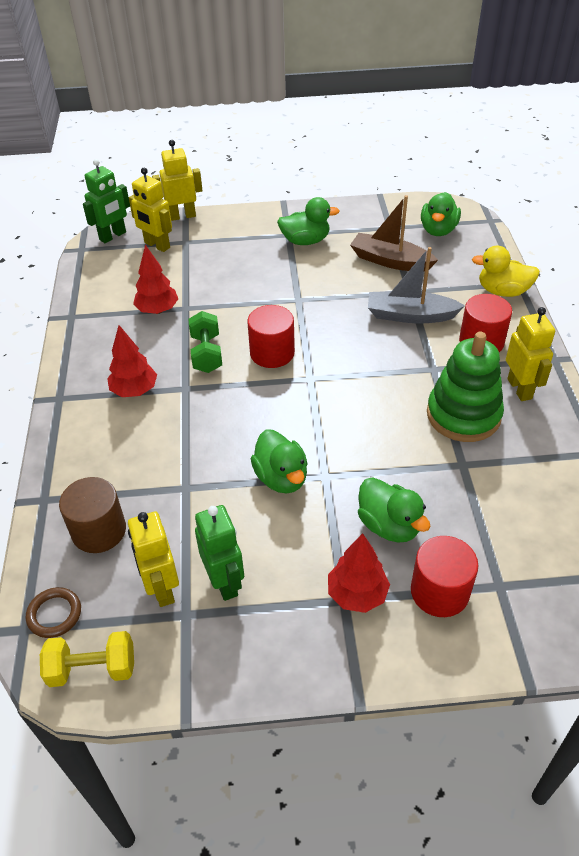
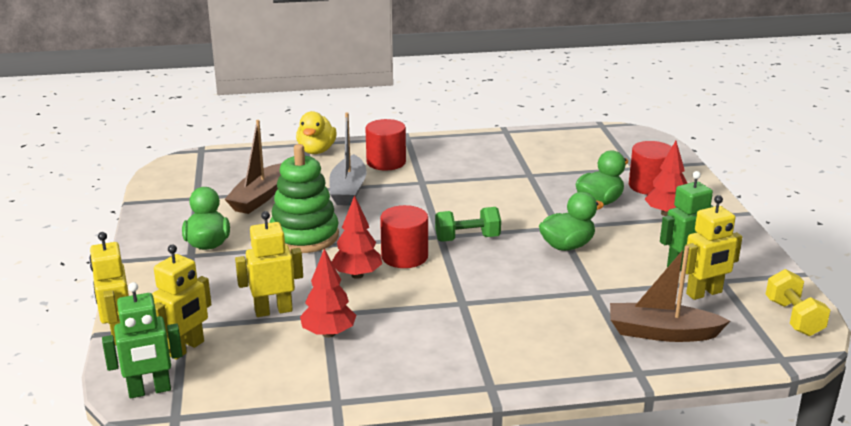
camera: 95 degrees left, 20 degrees down
(54, 614) = (758, 344): brown ring -> none
(99, 530) = (662, 333): brown cylinder -> brown boat
(113, 236) = (149, 391): green robot -> green robot turned 120 degrees clockwise
(134, 390) = (471, 334): red tree -> red tree (357, 275)
(206, 354) = (407, 294): green dumbbell -> green dumbbell (467, 239)
(438, 230) = (210, 174): green duck -> none
(463, 415) = (476, 172): green stacking toy -> green stacking toy (304, 236)
(520, 389) = (443, 151): yellow robot -> yellow robot (273, 310)

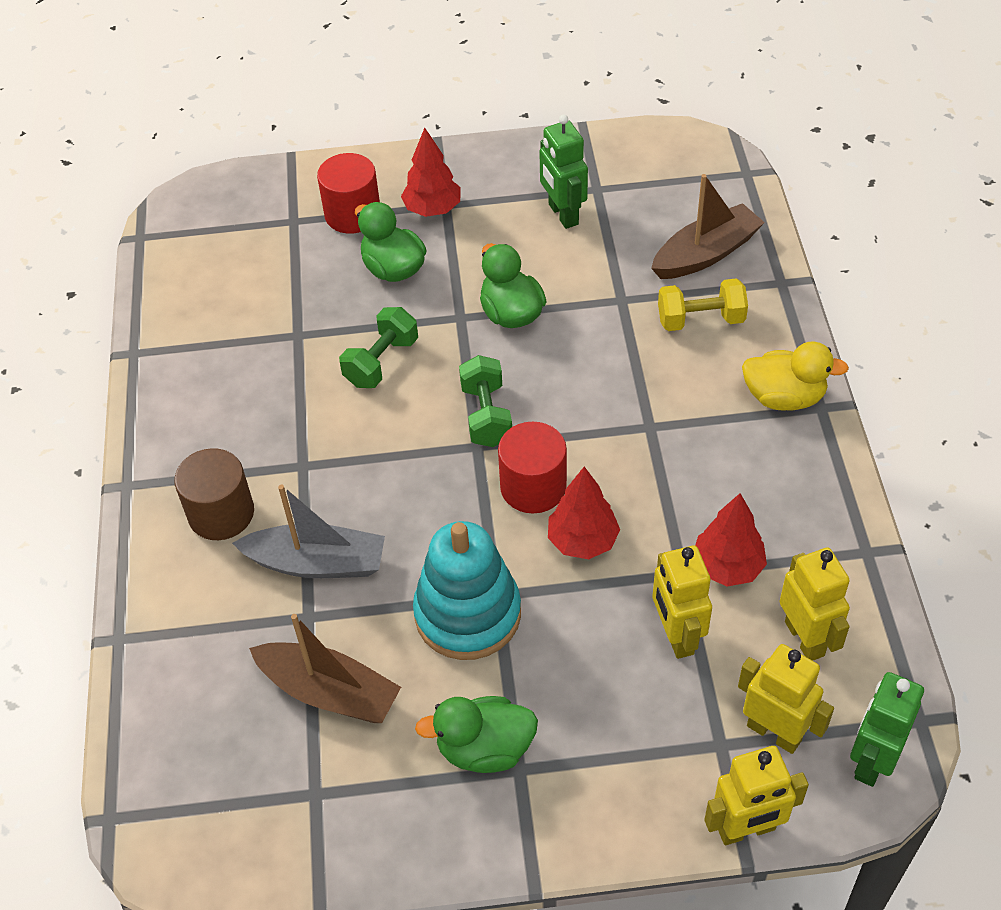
camera: 85 degrees left, 25 degrees up
(149, 391) = (871, 760): green robot -> green robot turned 135 degrees counterclockwise
(304, 236) = (468, 614): green stacking toy -> turquoise stacking toy
(316, 151) = (154, 618): yellow duck -> yellow duck (784, 397)
(386, 162) = (221, 513): red cylinder -> brown cylinder
(510, 202) = (381, 362): none -> green dumbbell
(662, 333) = (706, 254): brown boat -> brown boat turned 135 degrees counterclockwise
(704, 293) = (624, 207): yellow robot -> yellow robot (805, 638)
(793, 318) = (671, 149): yellow dumbbell -> yellow dumbbell (700, 320)

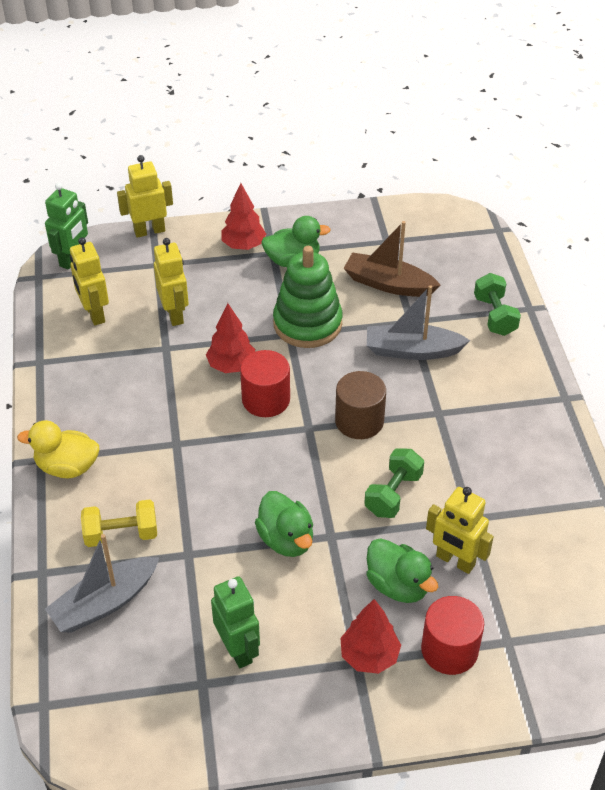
camera: 175 degrees right, 5 degrees down
(221, 513) = (488, 380): brown cylinder -> brown cylinder (359, 421)
(468, 614) = (307, 324): turquoise stacking toy -> green stacking toy
(486, 415) = (303, 451): green dumbbell -> green dumbbell (494, 316)
(706, 254) = (104, 603): brown boat -> grey boat
(727, 567) = (135, 352): red tree -> red tree (243, 245)
(774, 732) = (124, 270): yellow robot -> yellow robot (455, 561)

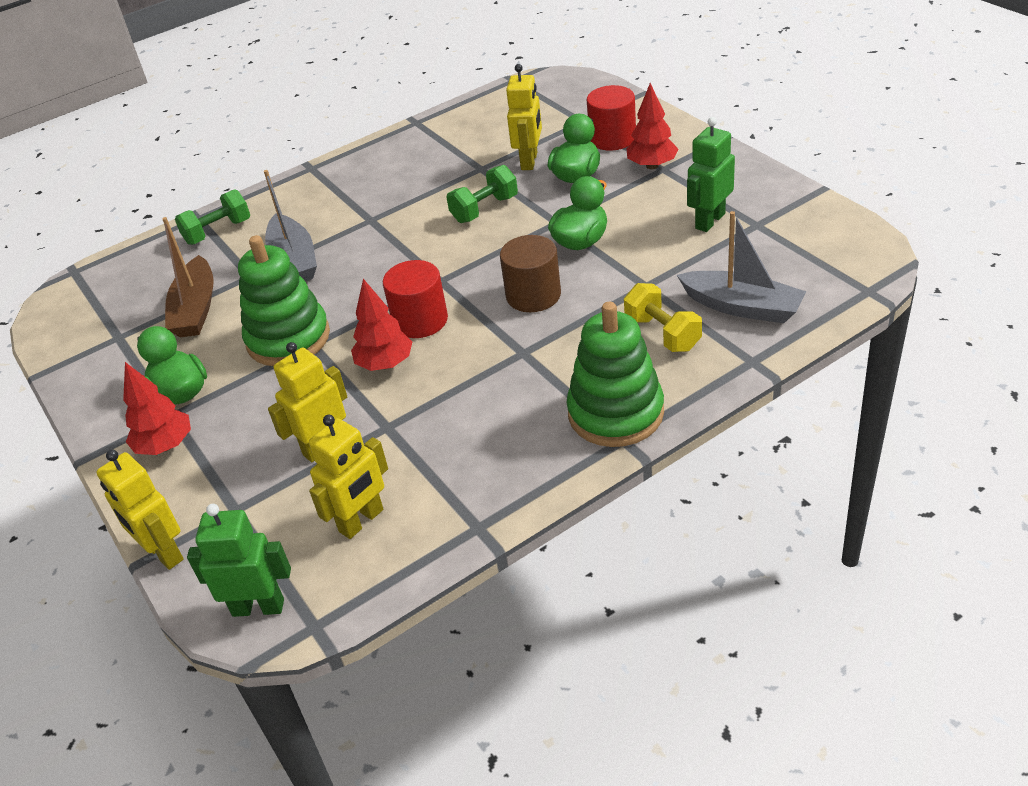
camera: 110 degrees left, 5 degrees down
(67, 467) = (615, 413): yellow duck -> green stacking toy
(359, 421) = (410, 256): brown cylinder -> brown cylinder (533, 295)
(393, 494) = (484, 209): green dumbbell -> green dumbbell turned 45 degrees counterclockwise

